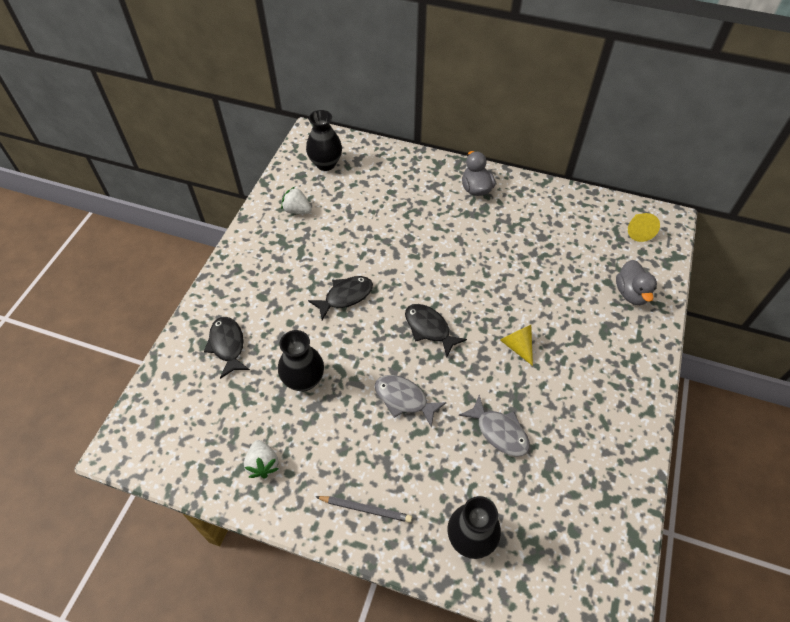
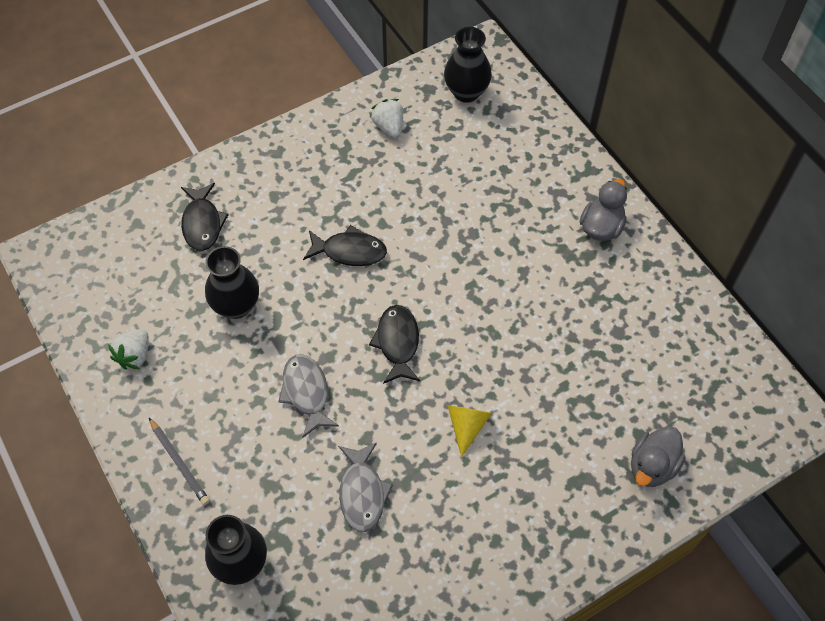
camera: 40 degrees right, 5 degrees up
(227, 345) = (202, 223): black fish -> black fish turned 150 degrees clockwise
(638, 231) = (741, 405): yellow cone -> none

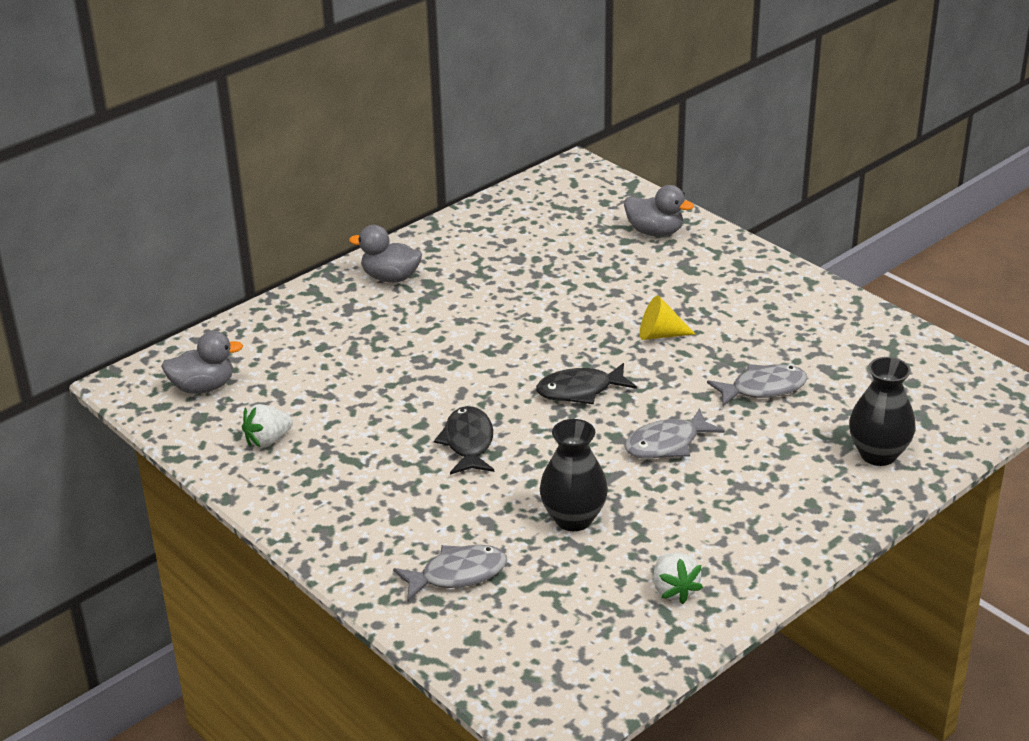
camera: 100 degrees left, 25 degrees down
(135, 355) = (674, 590): white strawberry -> white strawberry turned 60 degrees clockwise
(179, 463) = (793, 521): grey pencil -> none
(202, 223) = (457, 574): black fish -> grey fish
(466, 92) = (203, 387): black vase -> grey duck

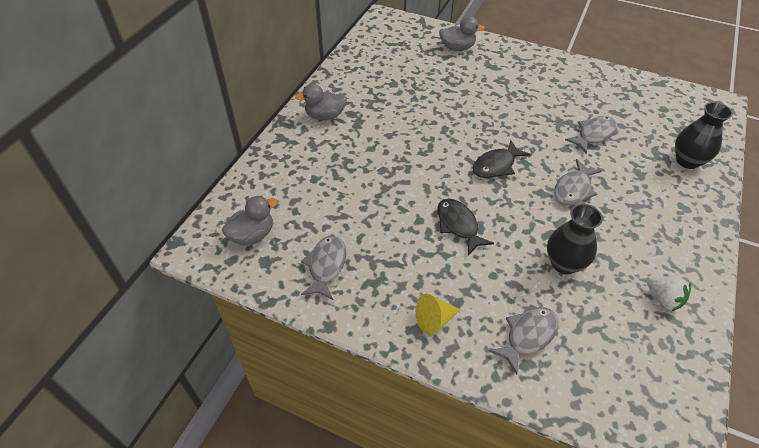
camera: 25 degrees left, 15 degrees up
(268, 440) = (326, 266): white strawberry -> grey fish
(660, 335) = (511, 114): yellow cone -> yellow cone (434, 319)

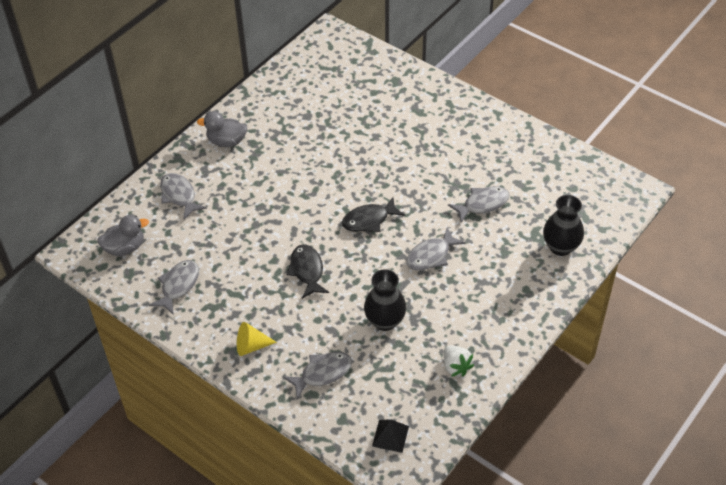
camera: 15 degrees right, 0 degrees up
(295, 172) = (179, 195): none -> grey fish
(457, 48) = (391, 83): grey duck -> none
(641, 398) = (390, 436): none -> black pyramid

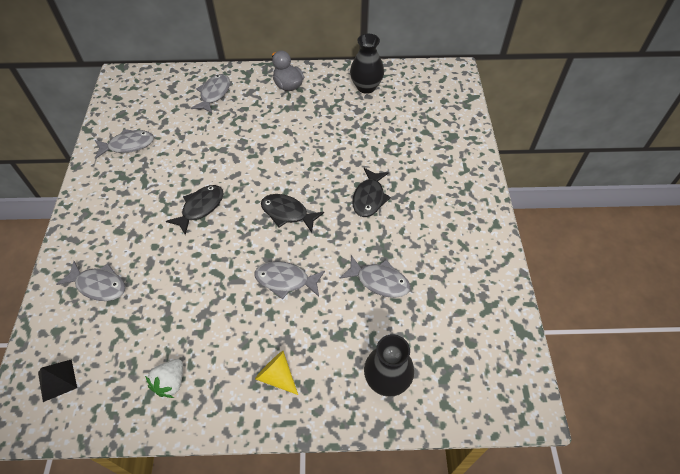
camera: 50 degrees right, 5 degrees up
(125, 248) = (142, 98): grey duck -> none
(251, 346) = (98, 222): yellow cone -> yellow cone (277, 376)
(385, 321) = (185, 293): black vase -> black vase (366, 87)
(404, 164) = (369, 198): none -> black fish

